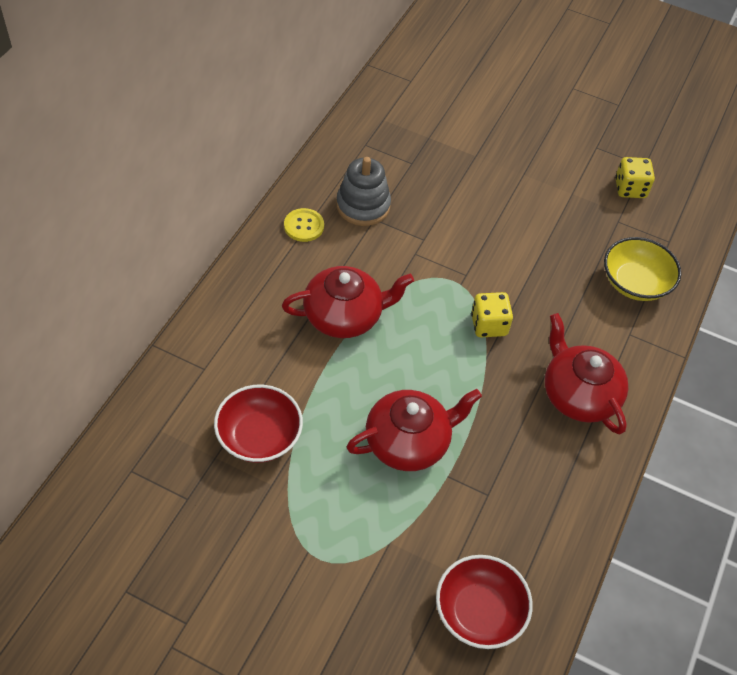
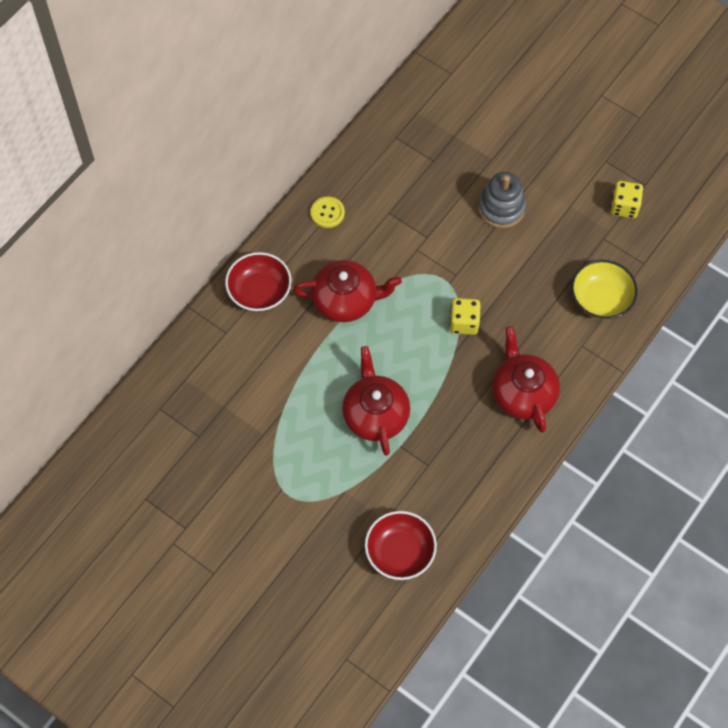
camera: 15 degrees right, 10 degrees up
(259, 436) = (260, 394): red bowl -> red bowl (259, 291)
(363, 206) = (381, 199): grey stacking toy -> grey stacking toy (501, 208)
(408, 442) = (375, 414): red teapot -> red teapot turned 90 degrees counterclockwise

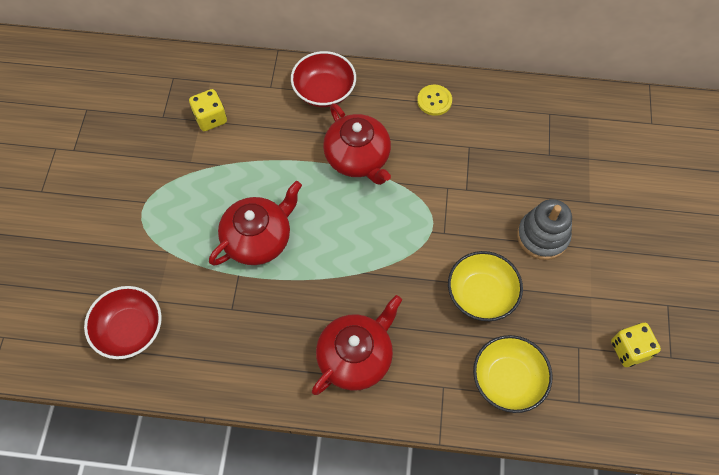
camera: 60 degrees right, 0 degrees up
(464, 323) = (398, 265): yellow dice -> yellow dice (210, 118)
(523, 278) = (481, 294): none -> yellow bowl

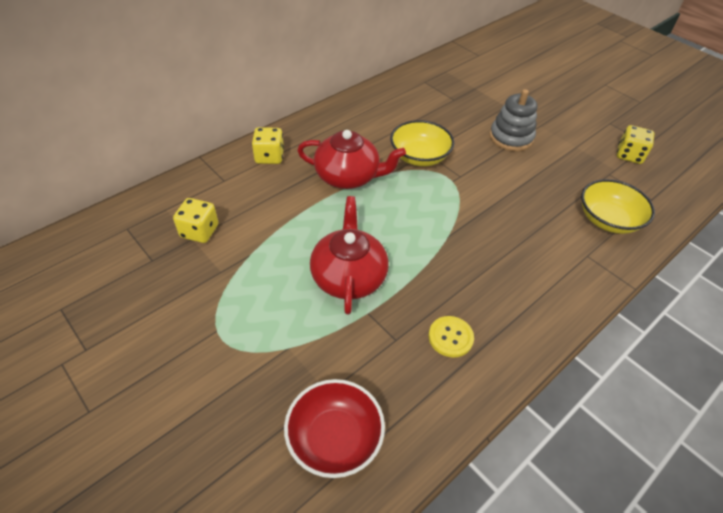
camera: 50 degrees left, 15 degrees down
(324, 91) = (269, 157): red bowl -> yellow dice
(356, 356) = (518, 287): red teapot -> none
(434, 101) = (352, 116): yellow button -> yellow button (450, 337)
(481, 294) = (527, 190): yellow bowl -> yellow bowl (419, 156)

